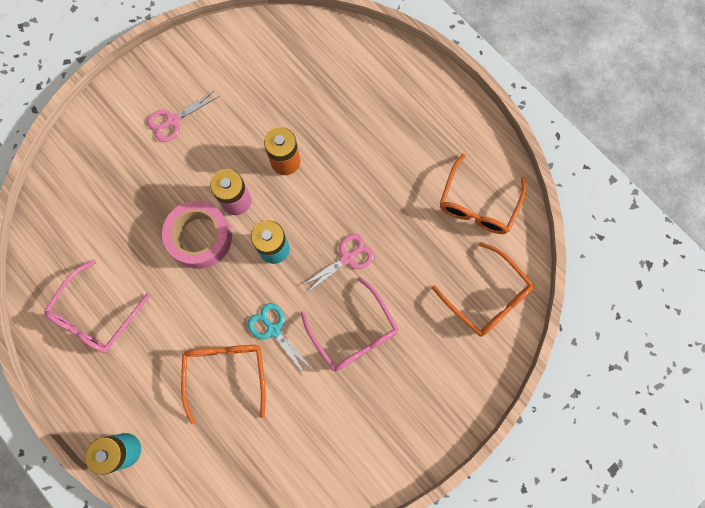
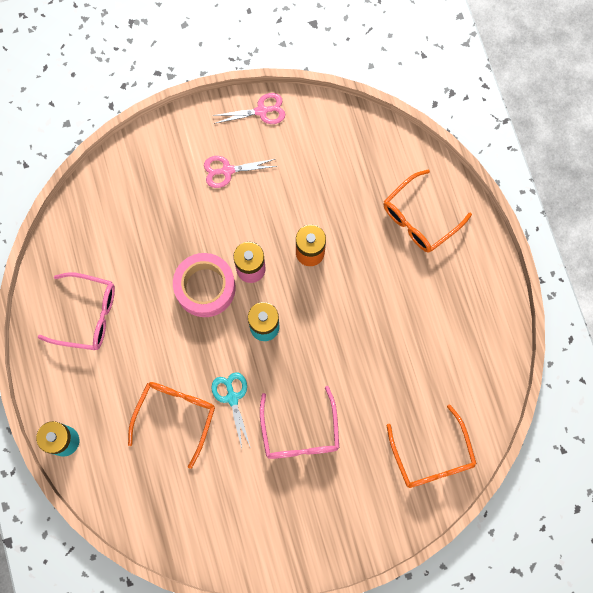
camera: 25 degrees right, 0 degrees up
(95, 315) = (88, 315): pink glasses -> pink glasses turned 135 degrees counterclockwise
(347, 258) = (324, 364): pink scissors -> pink scissors (261, 111)
(477, 204) = (464, 369): orange glasses -> orange glasses (419, 218)

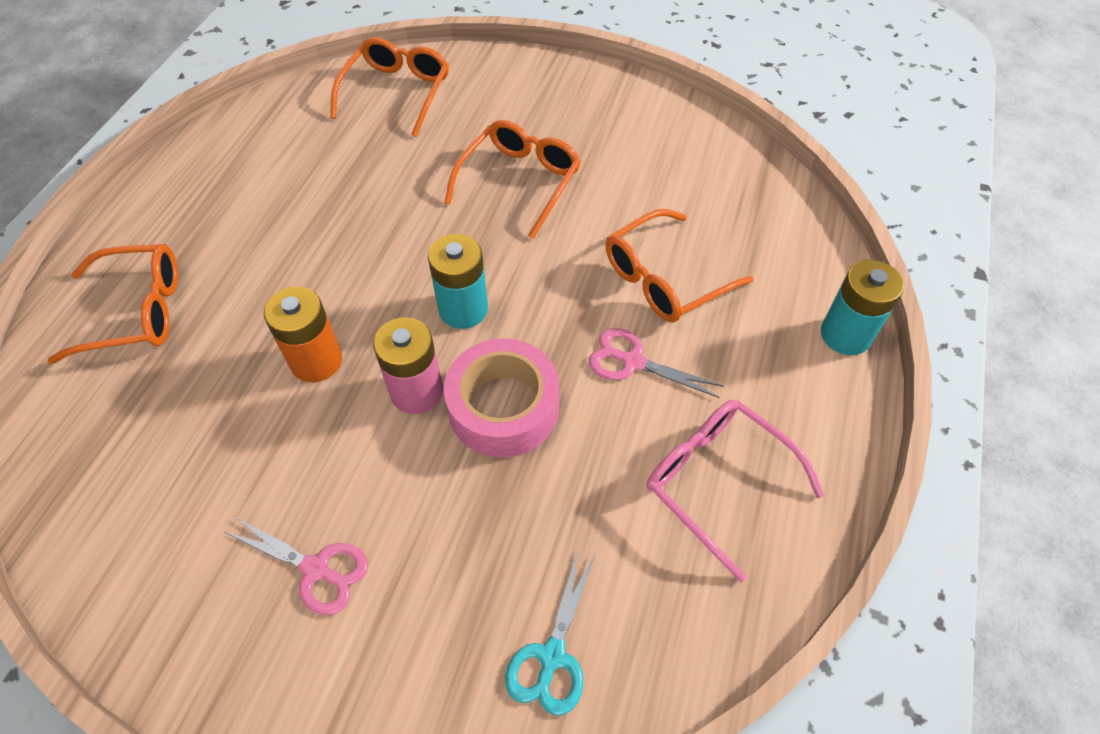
camera: 145 degrees left, 20 degrees down
(232, 398) = (573, 257): turquoise scissors -> turquoise scissors (552, 656)
(261, 111) = (160, 642): pink scissors -> pink scissors (633, 362)
(300, 433) = (520, 181): pink glasses -> orange glasses

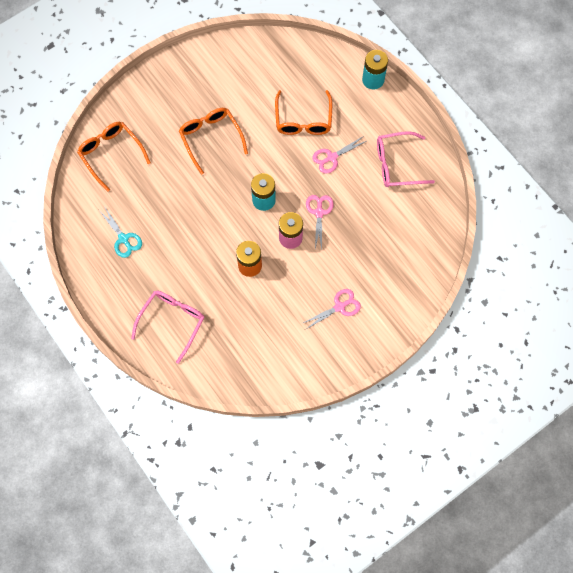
camera: 55 degrees left, 15 degrees up
(137, 312) = (172, 321): orange glasses -> pink glasses
(503, 407) = (319, 212): pink tape -> pink scissors
(552, 656) = (418, 252): turquoise scissors -> turquoise scissors (123, 239)

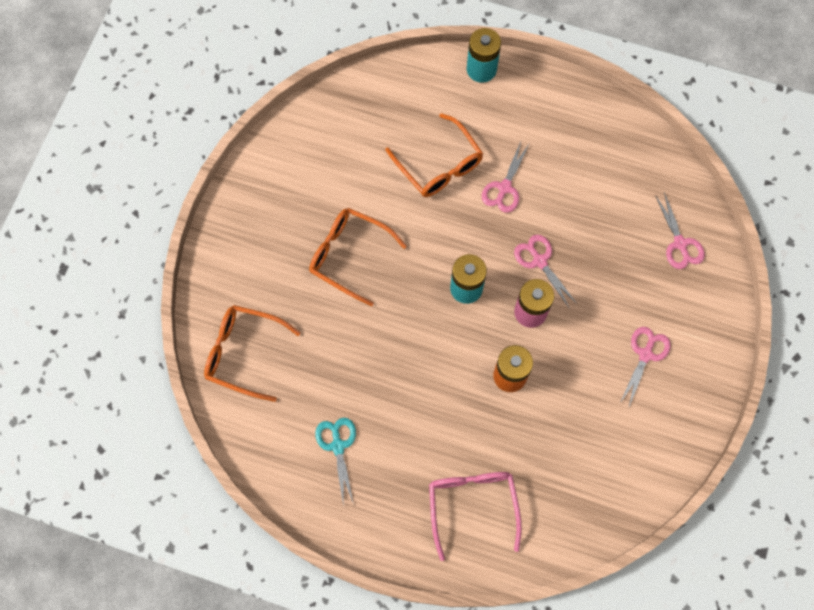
camera: 35 degrees left, 0 degrees up
(123, 239) = (338, 446): turquoise scissors -> turquoise scissors turned 120 degrees counterclockwise
(396, 164) = (581, 149): pink glasses -> none
(413, 257) = (680, 244): none -> pink scissors

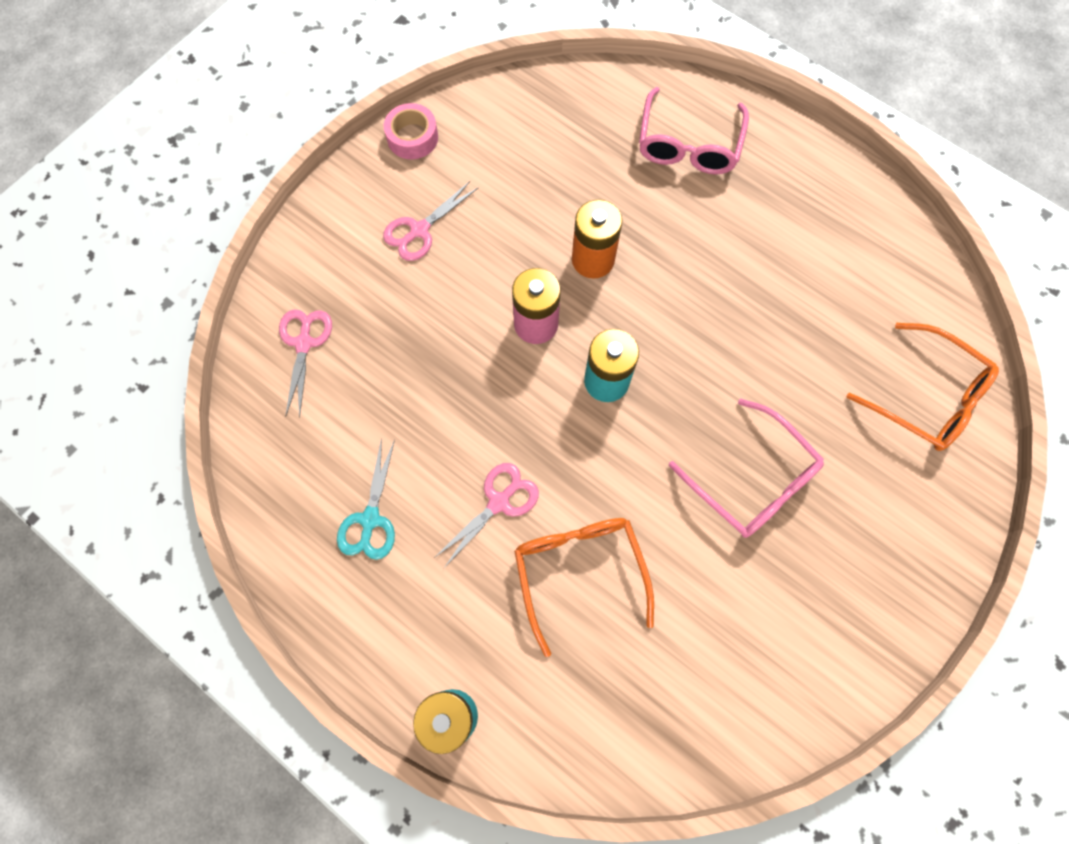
camera: 160 degrees left, 0 degrees up
(338, 446) = (827, 251): turquoise scissors -> turquoise scissors (370, 519)
(349, 255) = (752, 480): orange glasses -> pink glasses
(539, 261) = (495, 383): pink scissors -> none
(691, 432) = (412, 137): none -> pink tape

